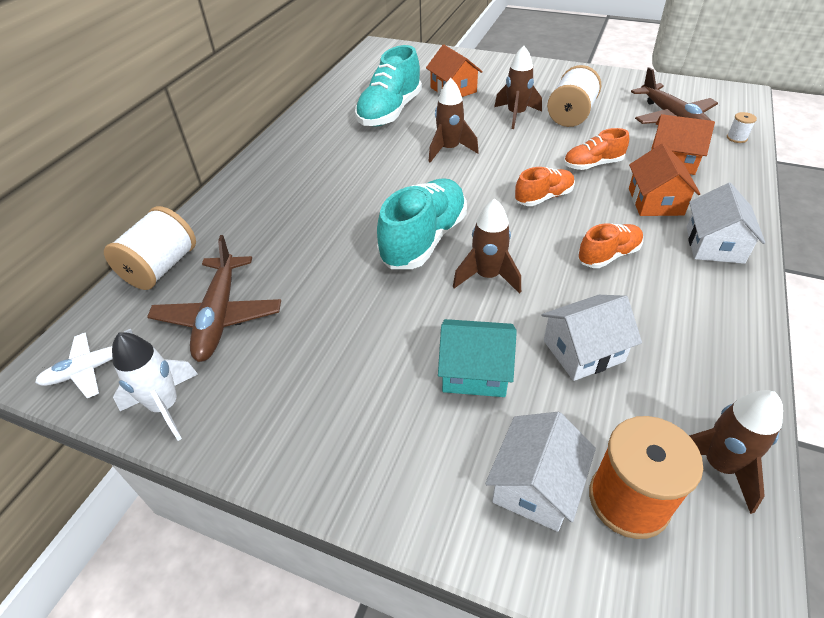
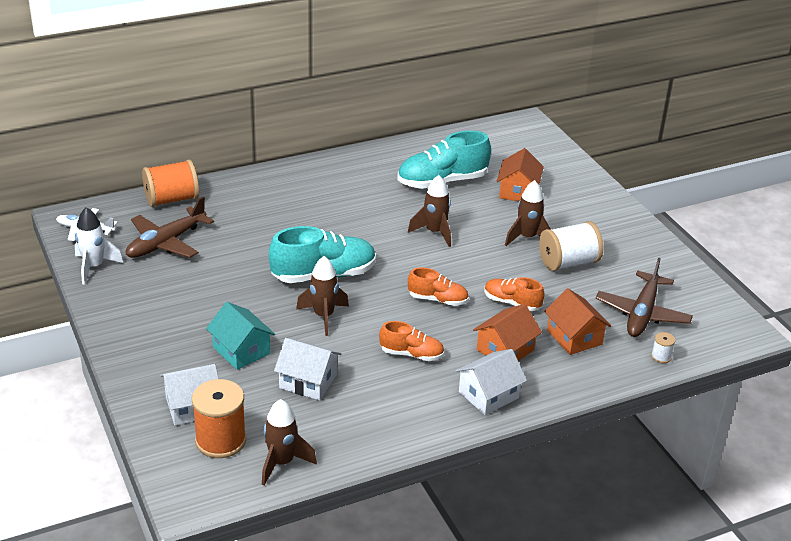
camera: 40 degrees right, 10 degrees down
(161, 268) = (172, 199): white spool -> orange spool

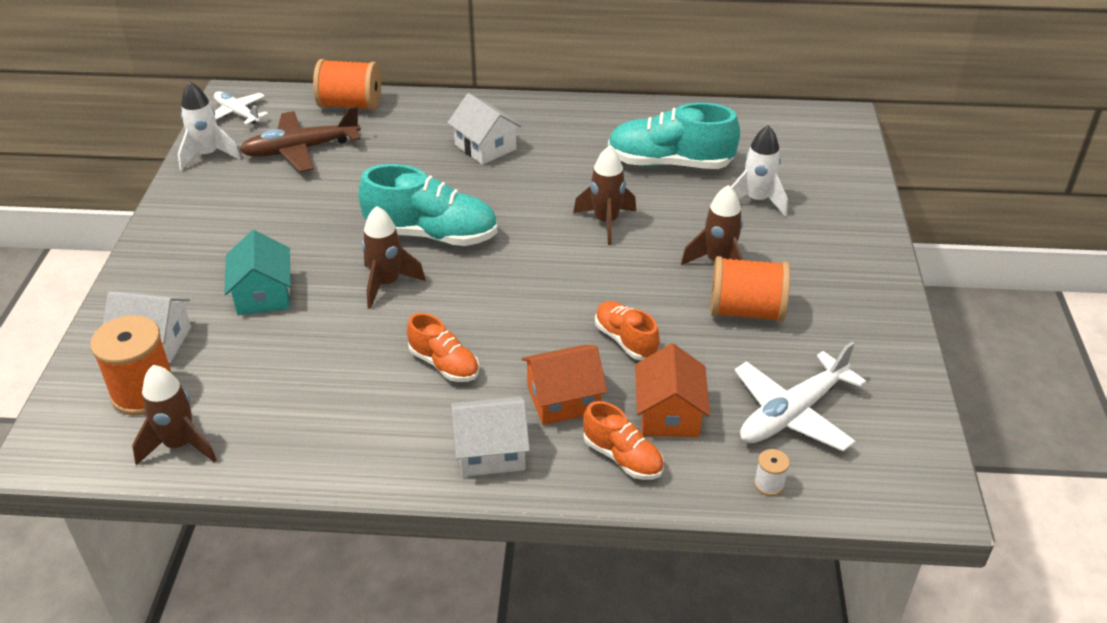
camera: 30 degrees right, 5 degrees up
(308, 381) = (298, 356): white house -> white house (485, 147)
(438, 300) = (536, 306): orange shoe -> orange shoe (622, 457)
(518, 191) = (756, 200): orange house -> white rocket
(568, 262) = (746, 311): white spool -> orange spool
(642, 313) = (793, 413): brown plane -> white plane

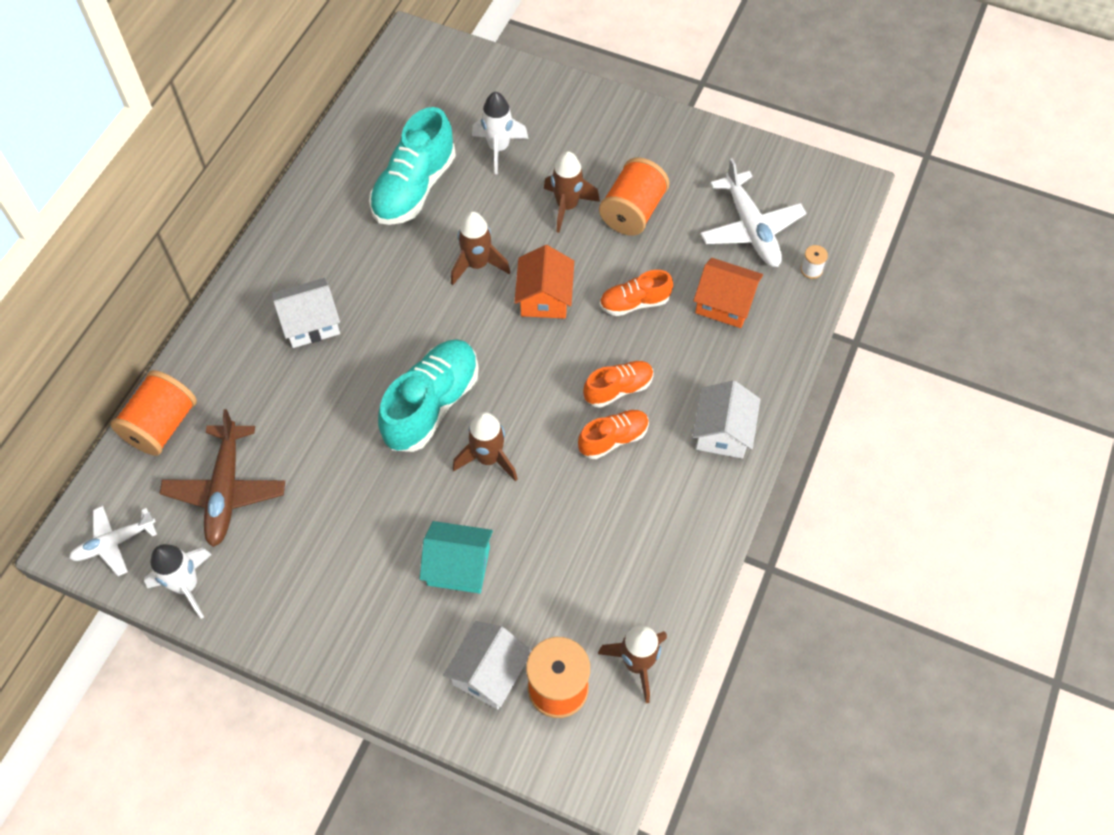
camera: 70 degrees left, 20 degrees up
(563, 399) = (684, 366): orange house -> orange house (544, 297)
(622, 457) = (758, 348): orange shoe -> orange shoe (618, 389)

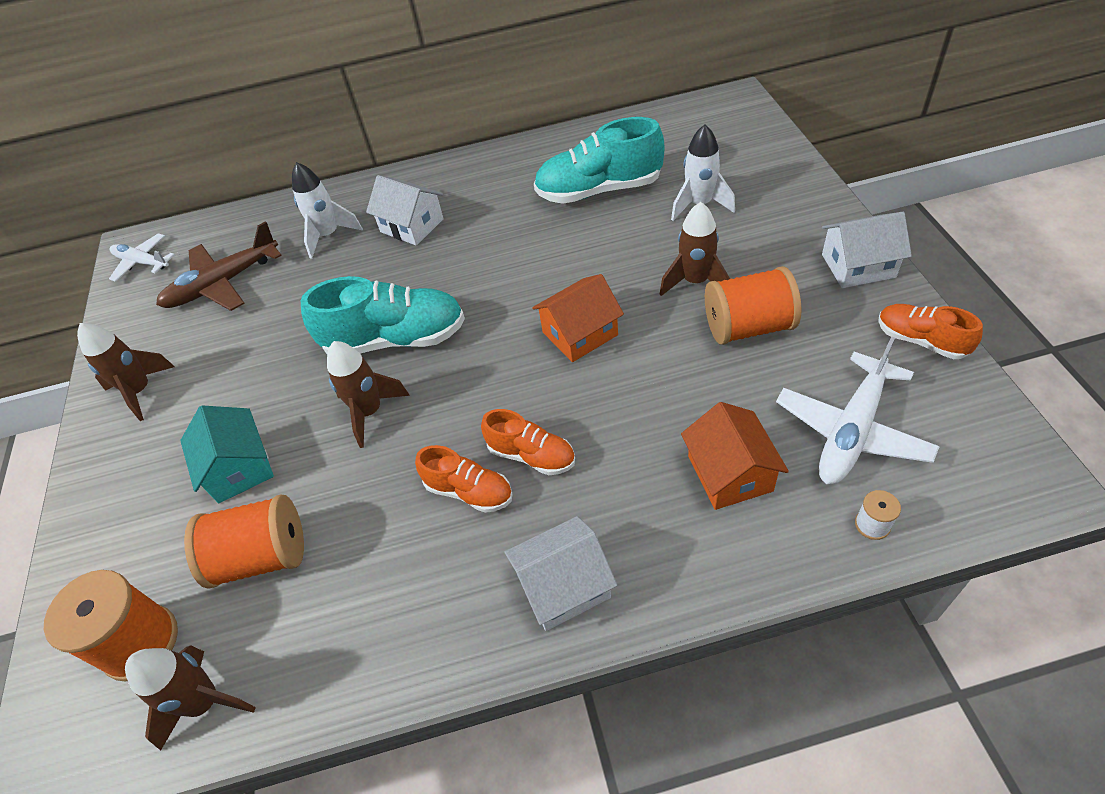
camera: 60 degrees right, 10 degrees down
(162, 425) = (258, 219): orange spool -> orange spool (262, 557)
(187, 585) = (125, 319): white rocket -> white rocket (329, 235)
(477, 265) = (566, 271): brown rocket -> brown rocket (140, 391)
(489, 673) = (133, 569): white house -> white house (858, 266)
(634, 303) = (645, 399): orange shoe -> orange shoe (921, 340)

